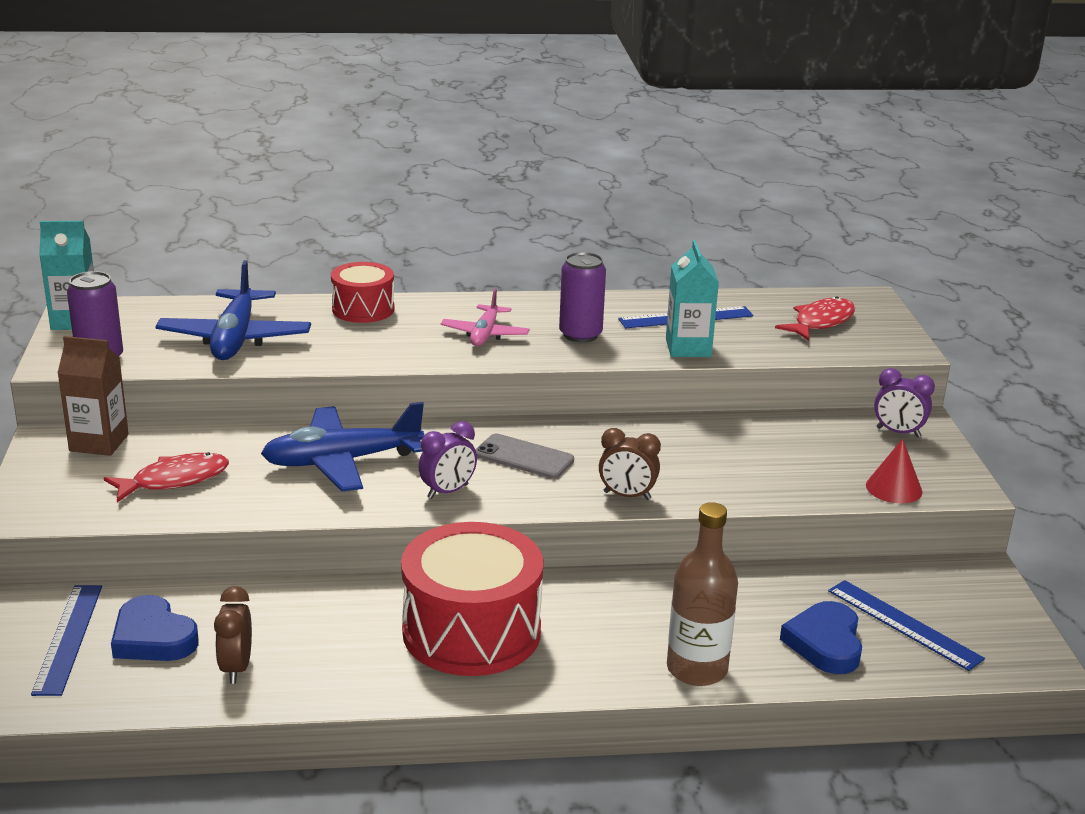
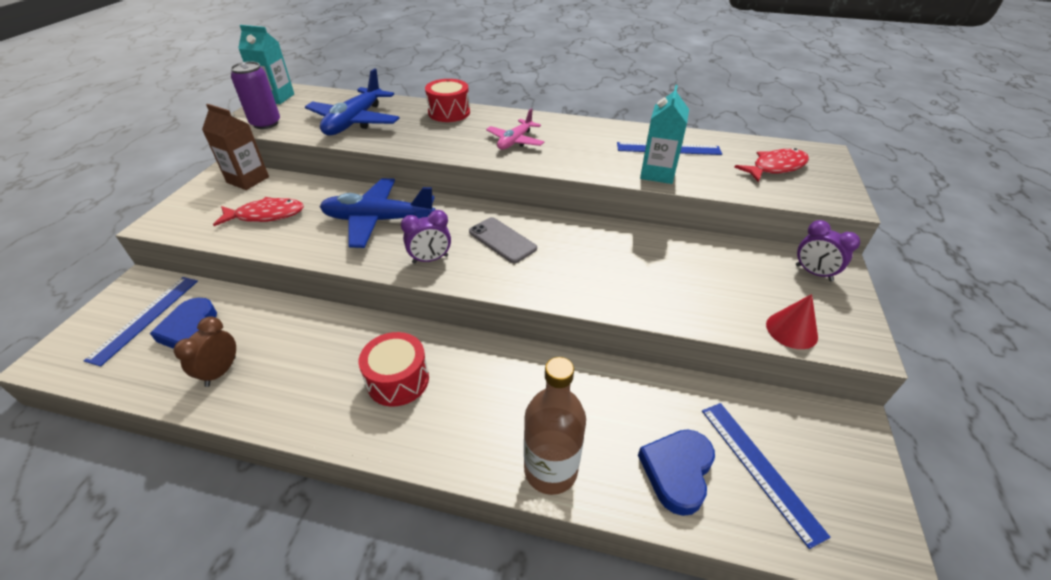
camera: 20 degrees right, 15 degrees up
(471, 631) = (398, 380): red drum -> red drum, size x0.57
(580, 335) = (582, 151): purple can -> none
(627, 496) = (559, 290): brown clock -> none

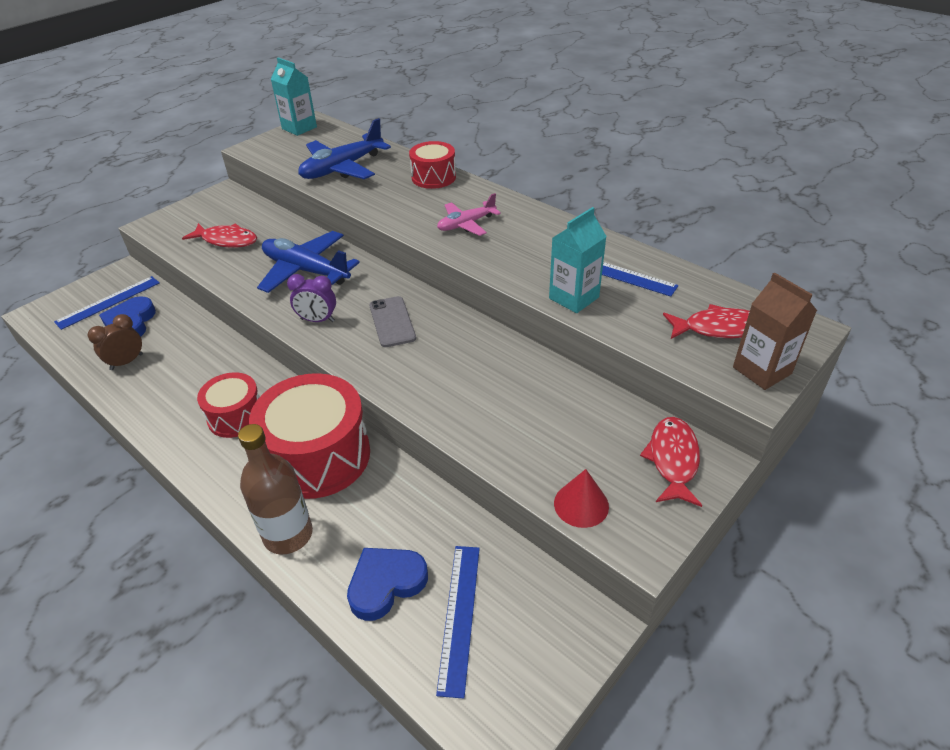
camera: 30 degrees right, 0 degrees up
(248, 180) = (237, 203): brown carton -> brown carton (762, 370)
(266, 123) = (270, 153): purple can -> none
(513, 384) = (318, 456): none -> red drum
(813, 273) = (672, 460): purple clock -> red fish

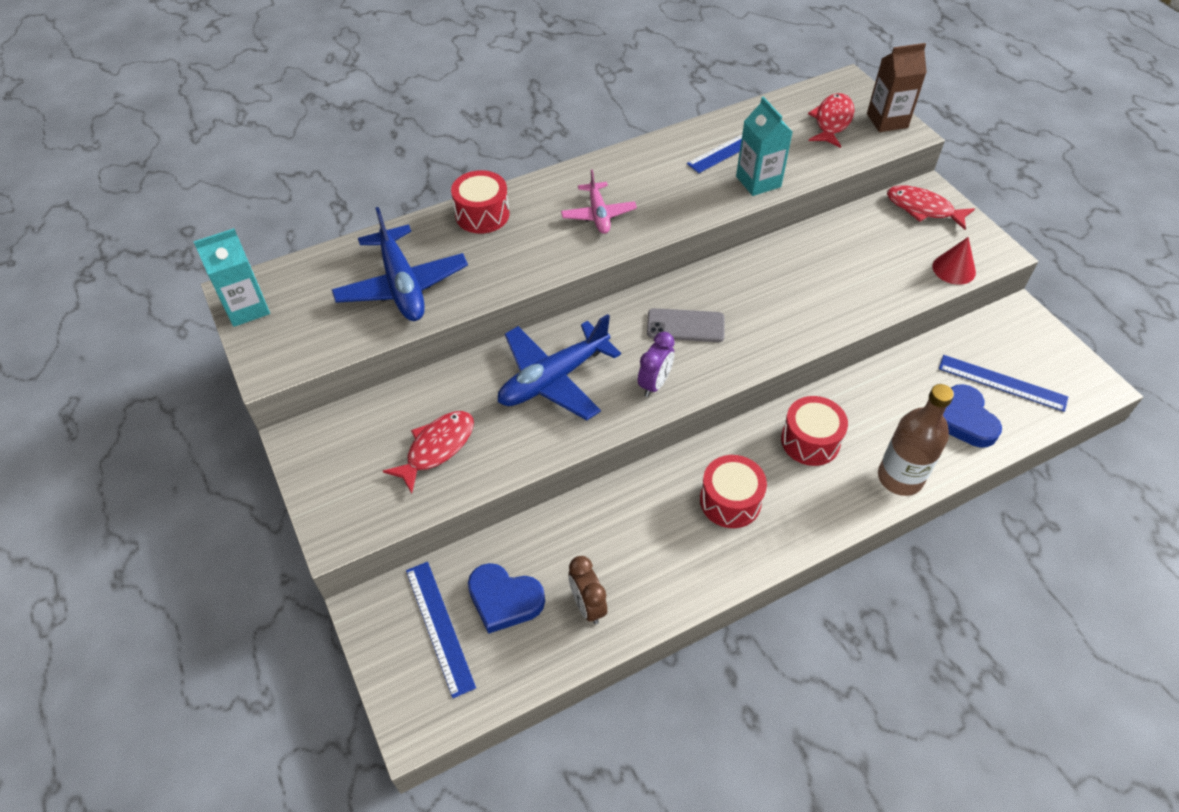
camera: 70 degrees left, 10 degrees up
(318, 456) = (810, 441): red drum -> red drum, size x0.57

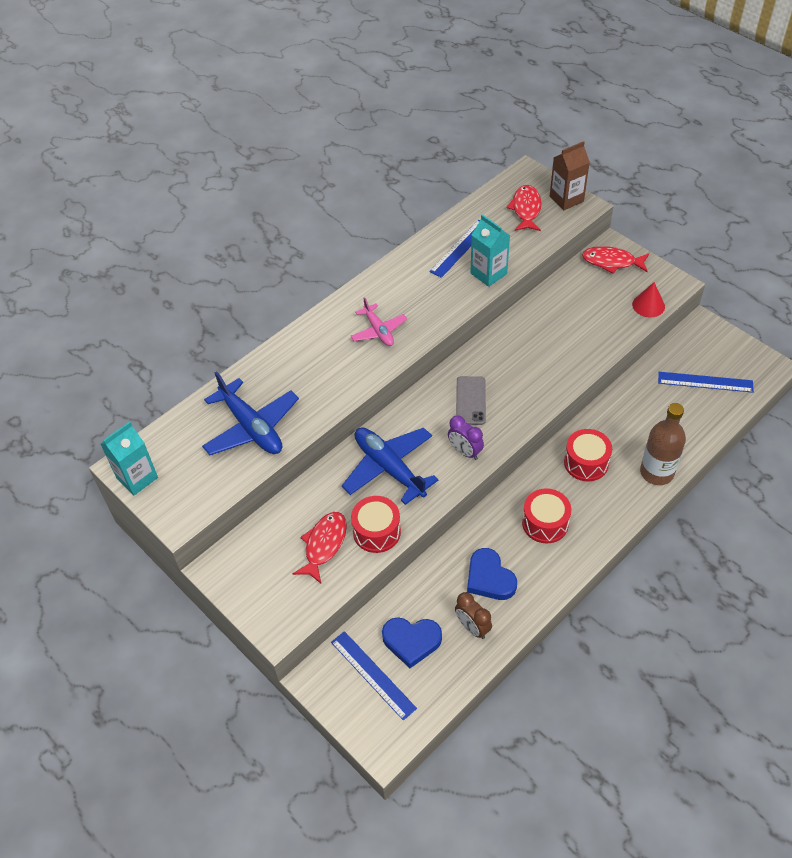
camera: 15 degrees left, 0 degrees up
(482, 214) = (288, 353): red drum -> red drum (376, 531)
(554, 379) = (389, 468): blue plane -> blue plane turned 105 degrees clockwise
(654, 384) = (465, 452): purple clock -> purple clock turned 120 degrees clockwise
(685, 326) = (471, 401): grey phone -> grey phone turned 75 degrees counterclockwise
(965, 420) = (688, 417): blue heart -> blue heart (489, 578)

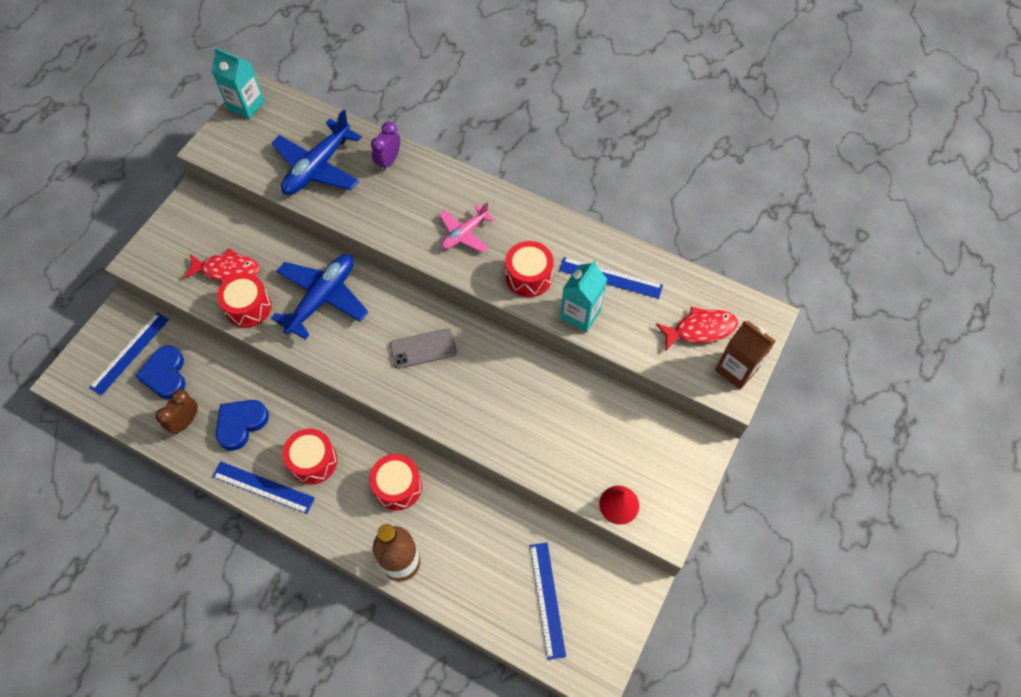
camera: 70 degrees right, 10 degrees up
(440, 297) = (528, 276): none -> red drum
(465, 452) = (356, 359): purple clock -> purple clock (388, 161)
(562, 568) = (263, 487): none -> blue ruler
(611, 262) = (677, 451): red fish -> none

